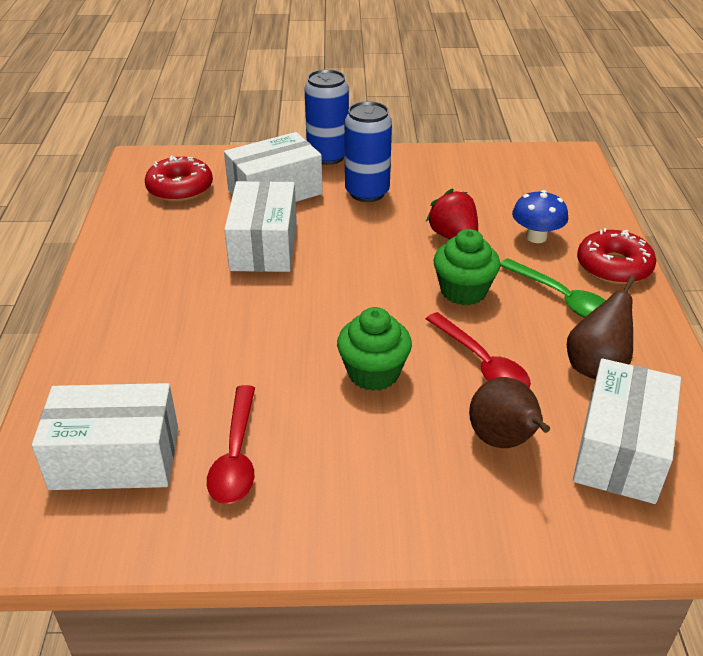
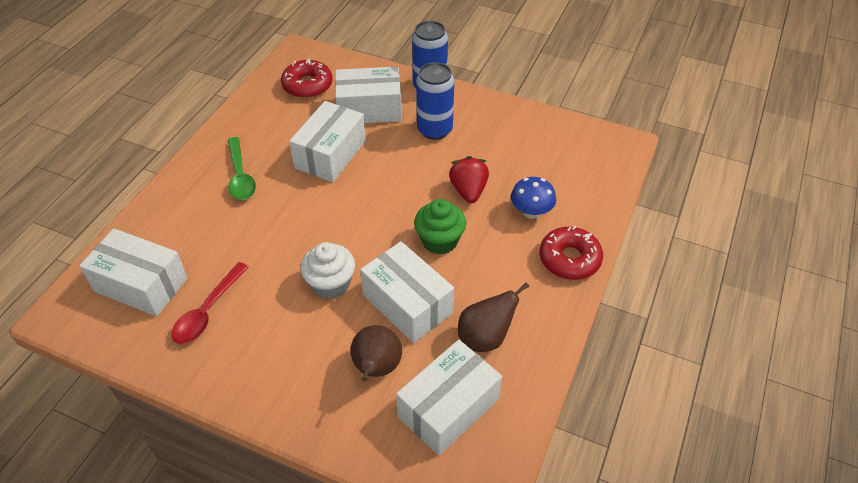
camera: 25 degrees right, 10 degrees up
(373, 373) = (330, 284): green cupcake -> white cupcake
(482, 363) = (407, 304): red spoon -> white box
(561, 298) = (506, 272): green spoon -> green spoon (240, 176)

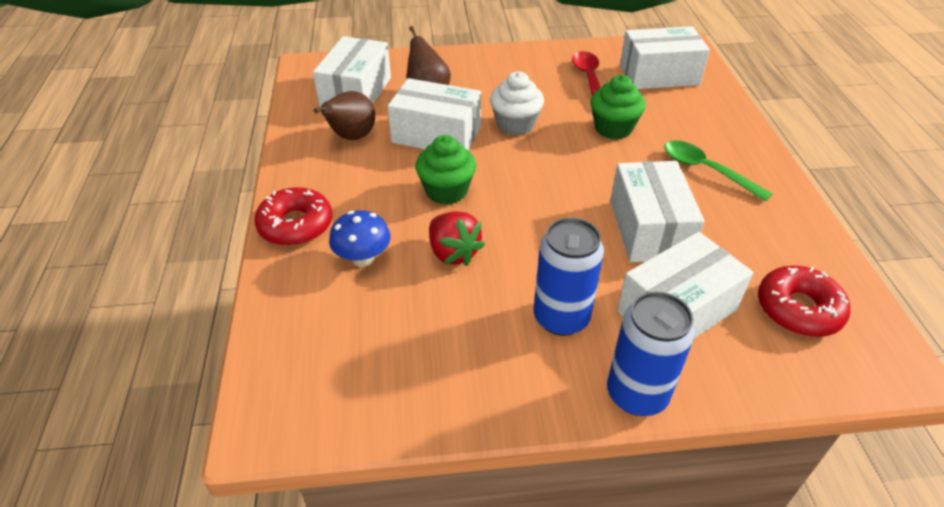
camera: 150 degrees right, 5 degrees down
(257, 242) = (613, 128): none -> green cupcake

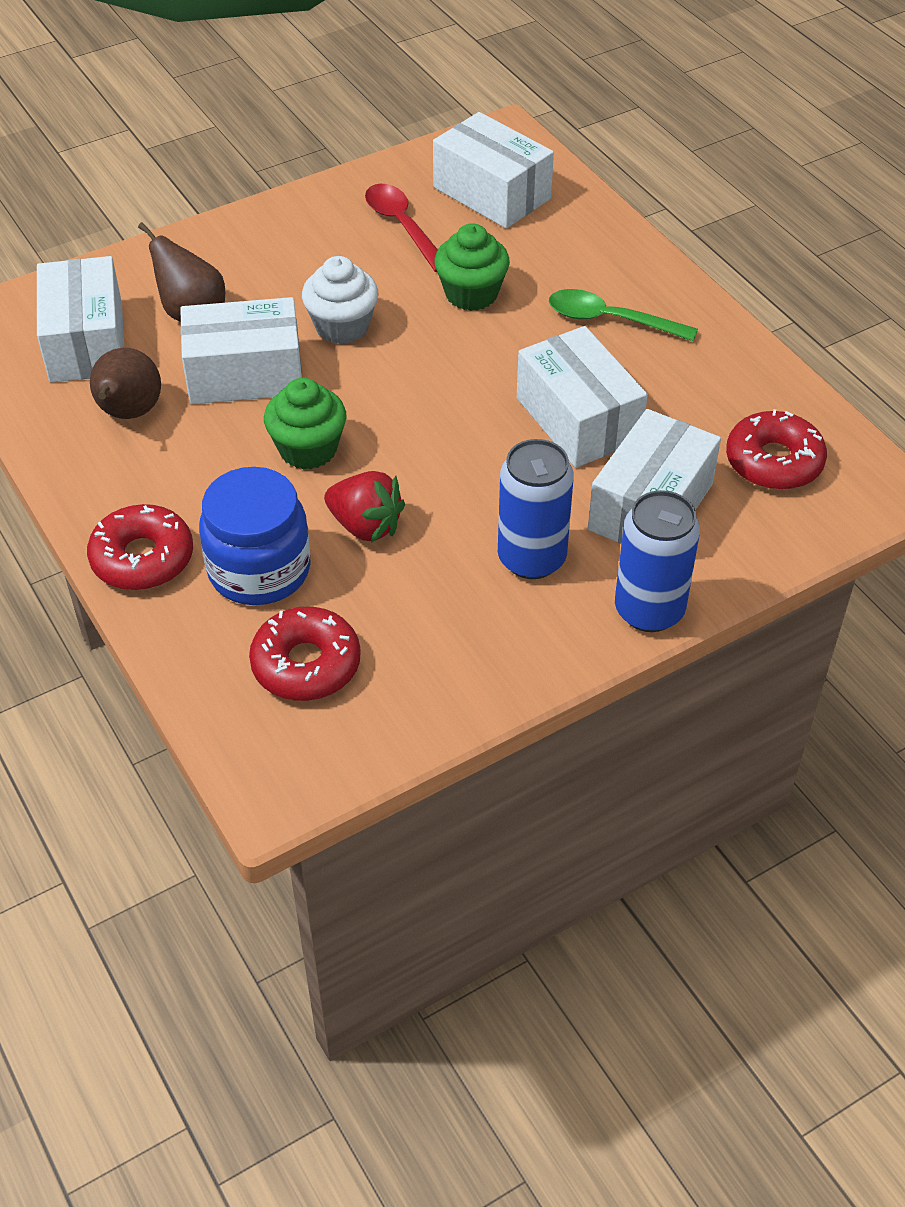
camera: 25 degrees left, 5 degrees up
(349, 336) = (306, 664): none -> red donut
(363, 258) = (259, 570): blue mushroom -> blue jar
(659, 75) = (492, 193): white box -> white box turned 75 degrees clockwise

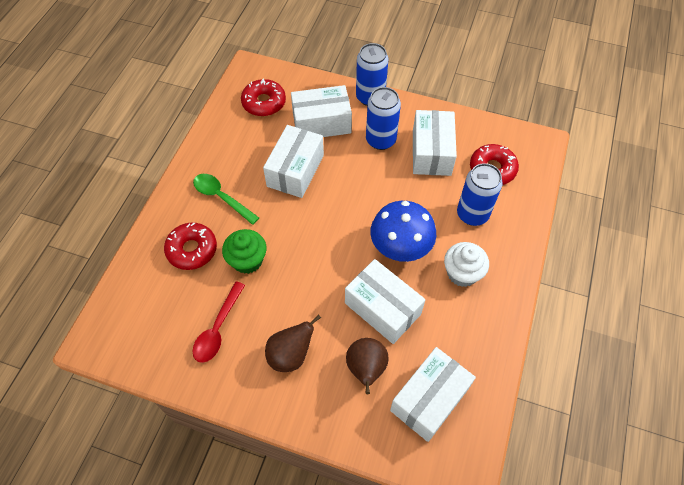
camera: 130 degrees left, 10 degrees up
(129, 413) = (450, 334): brown pear -> brown pear (291, 355)
(142, 558) = (509, 256): red donut -> red donut (192, 250)
(259, 570) = (472, 214): blue jar -> blue can
(308, 449) = (400, 247): green cupcake -> blue mushroom
(342, 327) = (316, 295): white cupcake -> white cupcake (462, 273)
(365, 526) = (418, 198): red strawberry -> none
(492, 193) = (157, 308): white box -> white box (431, 152)
(610, 320) = (221, 197): green spoon -> green spoon turned 150 degrees clockwise

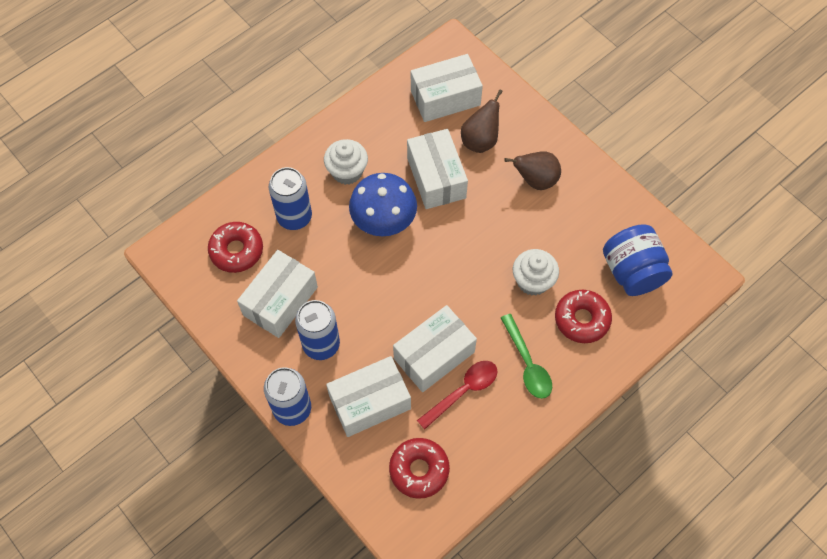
camera: 150 degrees left, 5 degrees up
(163, 311) = (632, 272): none -> blue jar
(218, 329) = (588, 232): red spoon -> red spoon (463, 391)
(247, 260) = (533, 281): green cupcake -> white cupcake
(321, 123) = (370, 402): white box -> white box turned 45 degrees counterclockwise

